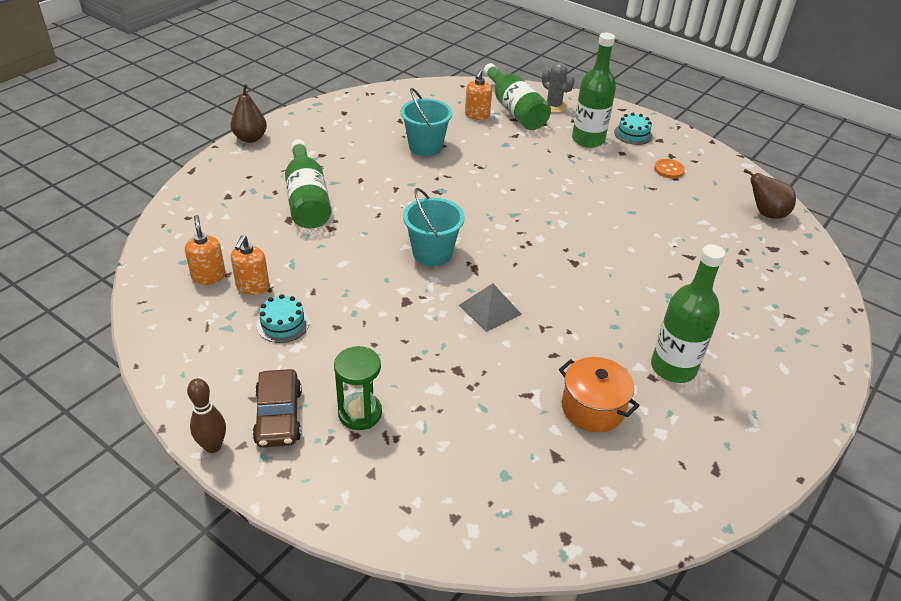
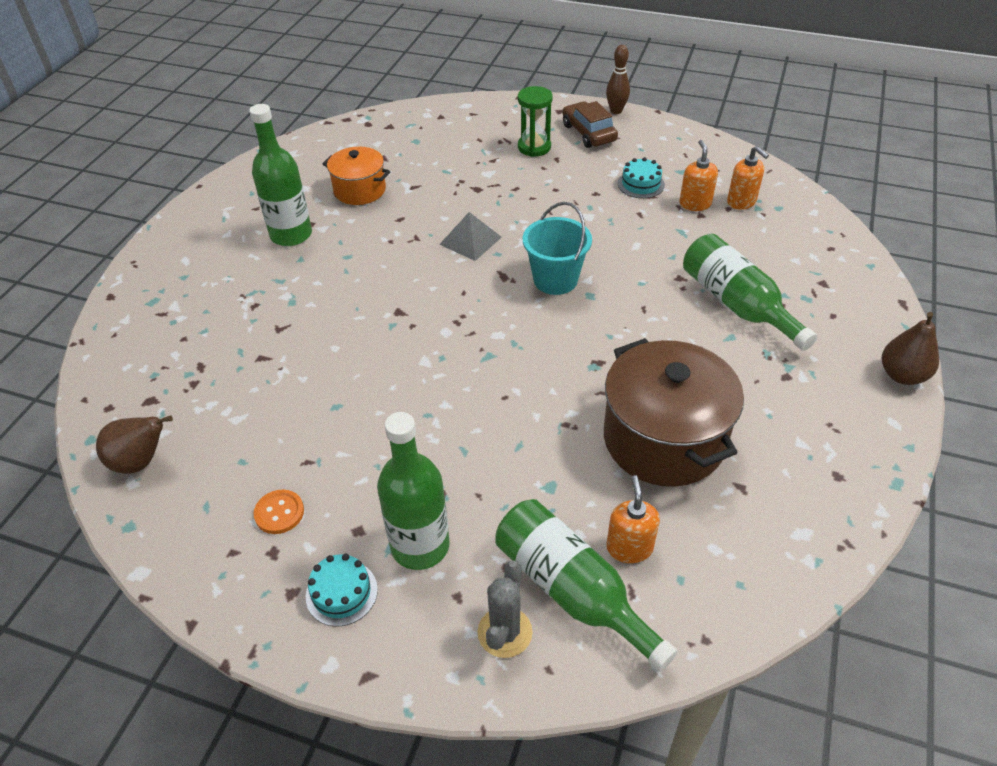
camera: 165 degrees right, 5 degrees up
(425, 147) = (663, 439): turquoise bucket -> brown pot
(553, 106) = (505, 632): grey cactus -> grey cactus turned 75 degrees clockwise

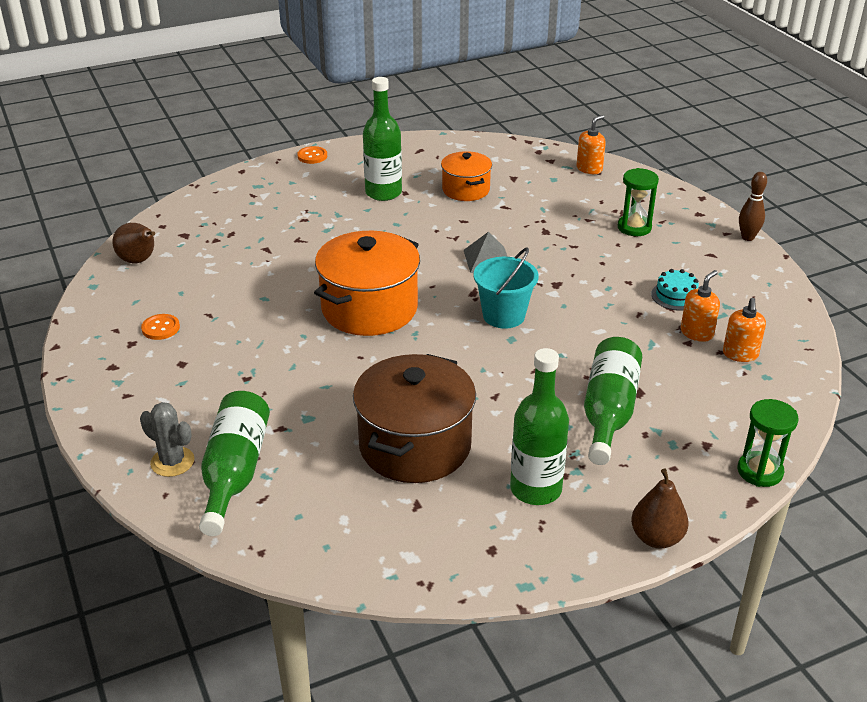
camera: 45 degrees right, 10 degrees down
(165, 239) = (312, 156): none -> orange button
(341, 593) = (132, 384): turquoise cake -> none
(420, 546) = (198, 393): green bottle -> green bottle (536, 489)
(444, 348) = (369, 308): none -> orange pot
(505, 632) = (172, 462): grey cactus -> grey cactus turned 60 degrees clockwise
(588, 133) = (696, 240): brown car -> none
(629, 547) = (298, 479): orange soap dispenser -> orange soap dispenser (589, 169)
(876, 278) = (760, 471): none -> green hourglass

